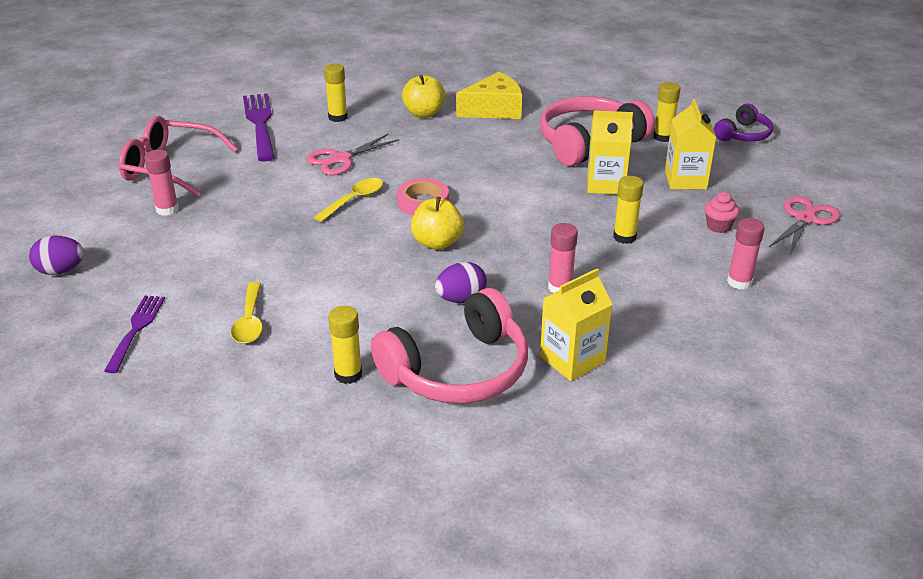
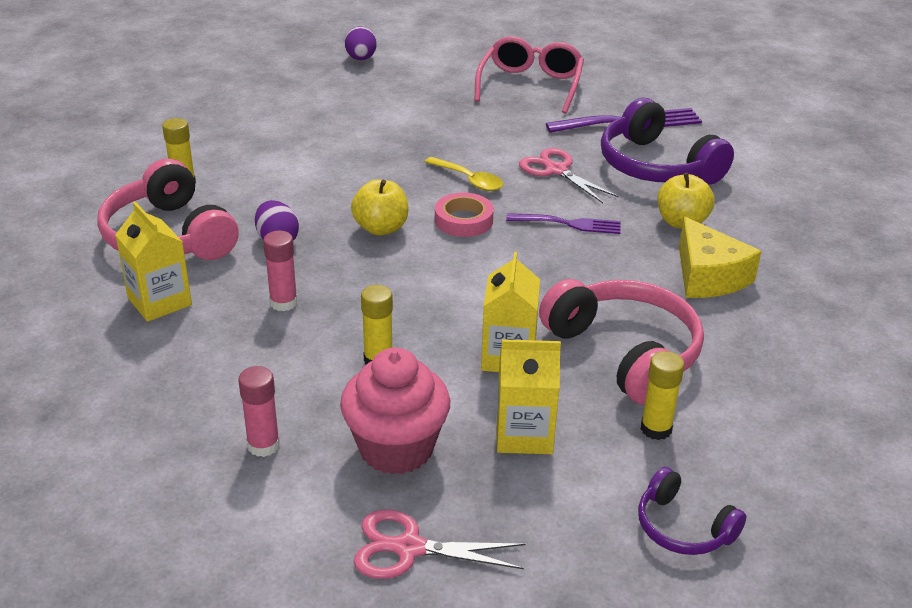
camera: 90 degrees right, 0 degrees up
(136, 330) = (273, 94): purple fork -> purple fork (569, 224)
(167, 209) = (453, 90): pink glue stick -> none
(249, 321) = (271, 137): yellow spoon -> none
(338, 117) = (656, 166): yellow glue stick -> purple headphones
(718, 226) = (396, 448): pink cupcake -> pink cupcake, size x2.20
(805, 219) = (409, 548): pink scissors -> pink scissors turned 150 degrees clockwise

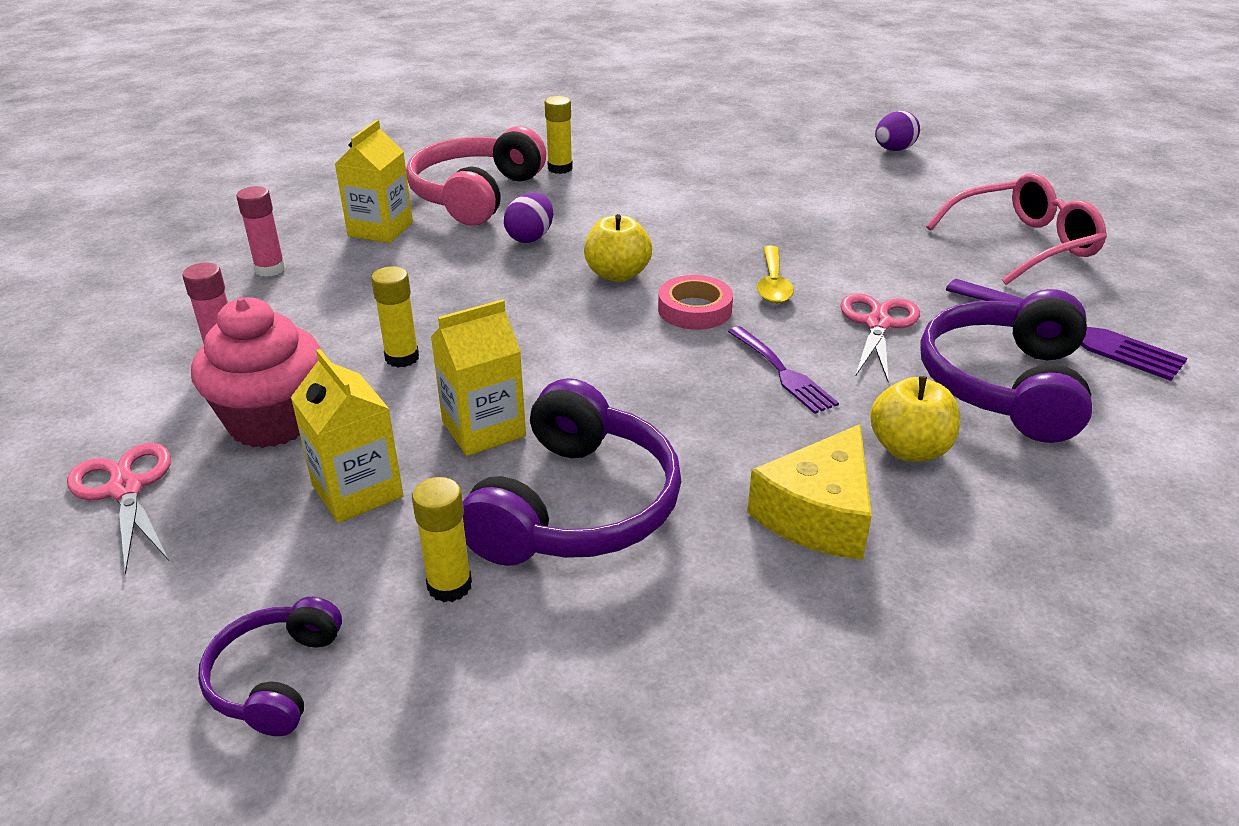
camera: 55 degrees right, 0 degrees up
(283, 303) = (439, 278): pink glue stick -> pink glue stick (270, 269)
(625, 353) = (576, 506): pink headphones -> purple headphones

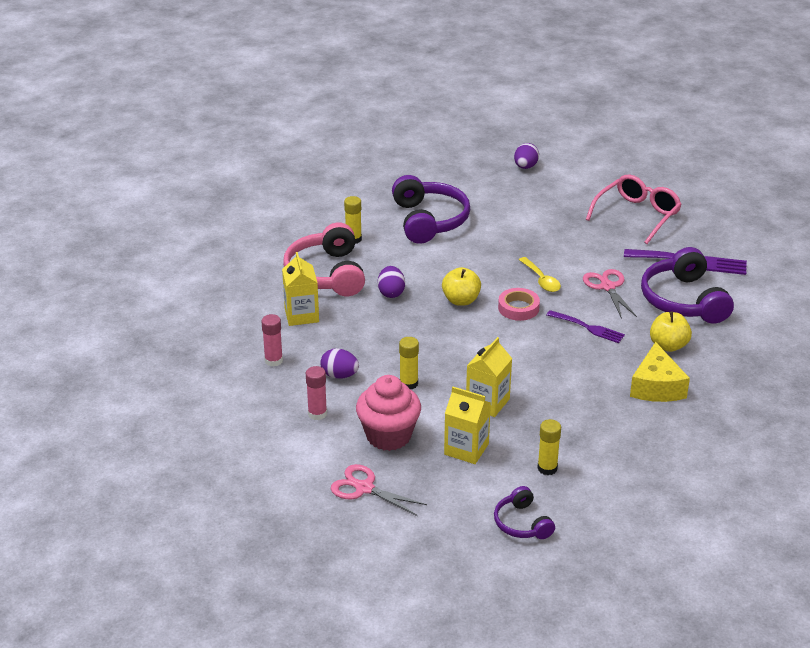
camera: 30 degrees left, 0 degrees up
(324, 314) = (339, 375): none -> purple egg
(576, 506) = (562, 420): purple headphones -> purple headphones (429, 220)

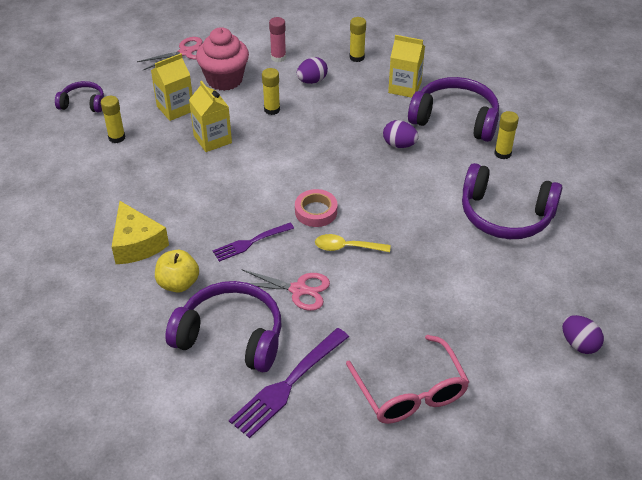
camera: 120 degrees right, 10 degrees up
(273, 360) = (357, 57): pink glue stick -> yellow glue stick
(327, 274) = (455, 119): pink headphones -> purple headphones
(461, 300) = (356, 181): yellow apple -> none
(656, 387) = (137, 244): yellow cheese -> yellow cheese turned 150 degrees counterclockwise

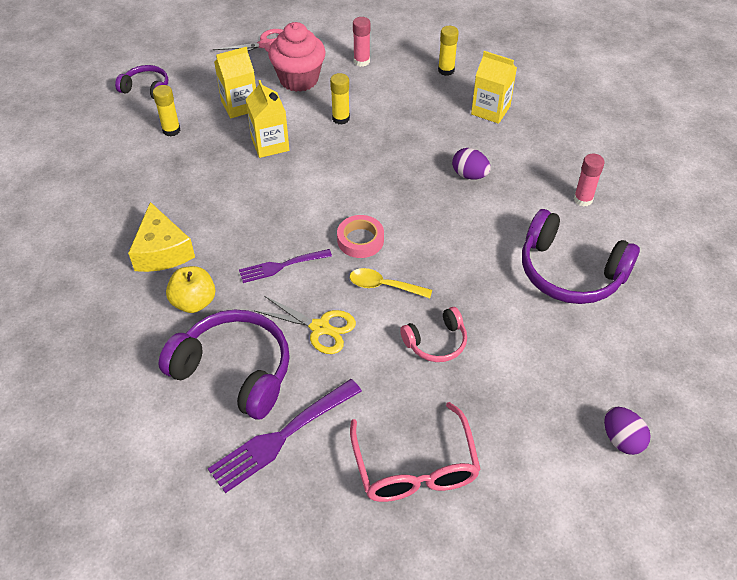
camera: 10 degrees right, 5 degrees up
(298, 290) = (320, 328): pink scissors -> yellow scissors
(312, 81) = (391, 91): purple egg -> none
(404, 288) = (436, 342): none -> pink headphones
(455, 119) = (538, 153): purple headphones -> none
(502, 153) = (583, 199): yellow glue stick -> pink glue stick

